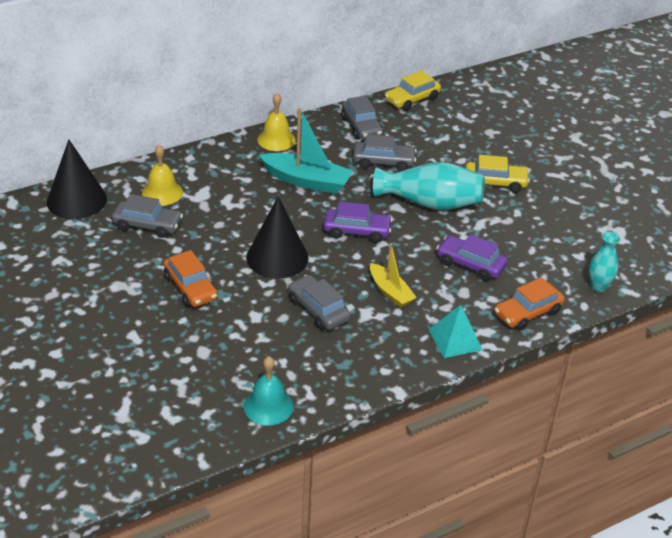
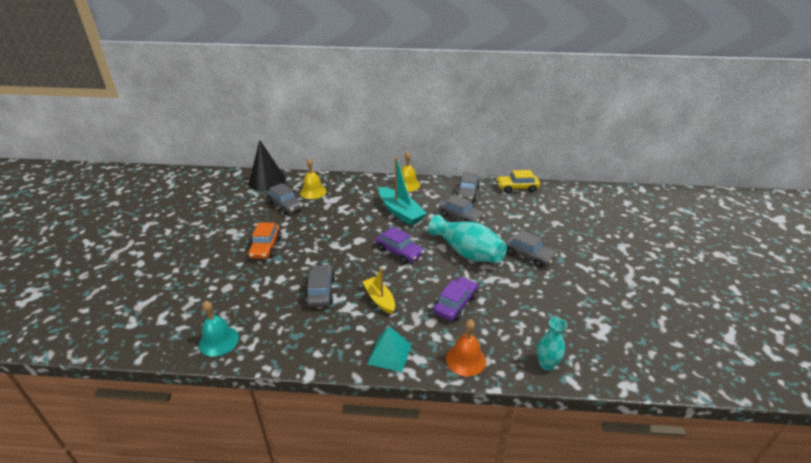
camera: 35 degrees right, 5 degrees down
(277, 257) = (333, 249): black cone -> none
(390, 292) = (379, 299): yellow boat -> yellow boat turned 150 degrees clockwise
(470, 264) = (455, 304): purple car -> purple car turned 60 degrees clockwise
(495, 183) = (528, 255): yellow car -> grey car
(528, 313) = (465, 359): orange car -> orange bell

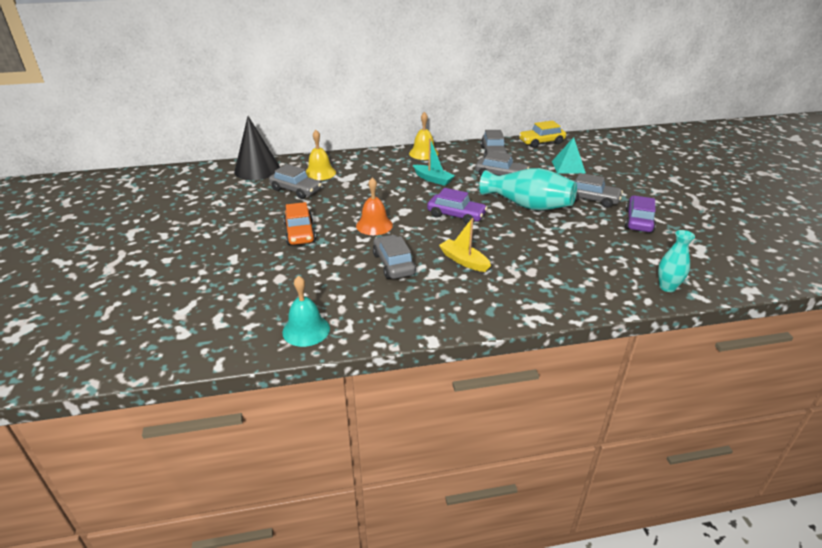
camera: 15 degrees left, 0 degrees up
(389, 354) = (507, 307): turquoise pyramid -> turquoise pyramid (568, 167)
(400, 212) = (433, 179): turquoise boat -> turquoise boat, size x0.62
(455, 304) = (546, 252): purple car -> purple car (638, 221)
(465, 359) = (587, 297): orange bell -> orange bell (374, 225)

